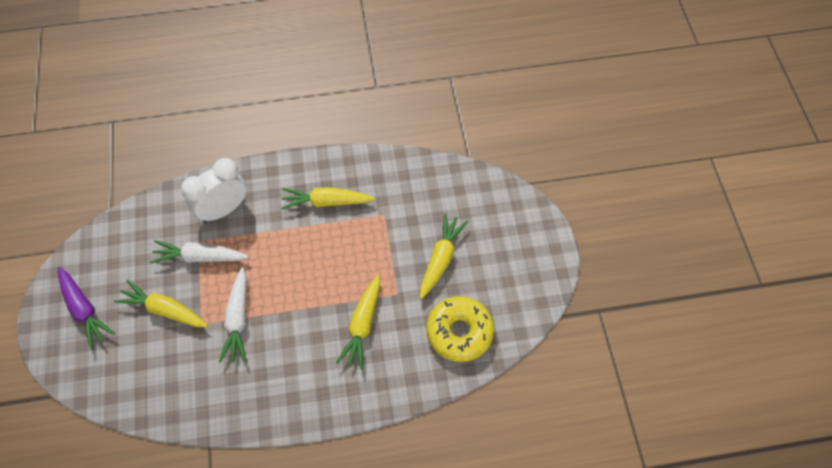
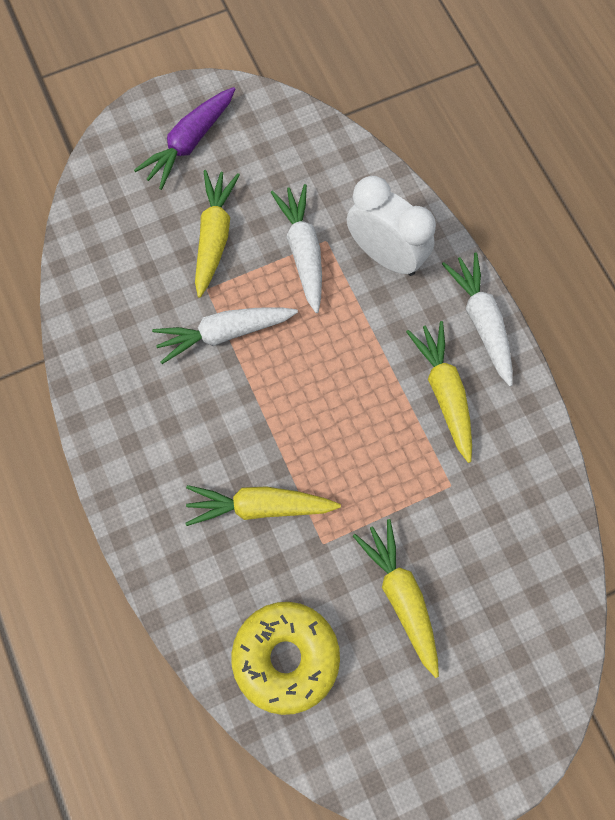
camera: 75 degrees right, 10 degrees up
(289, 169) = (481, 321): none -> white carrot
(441, 259) = (401, 596): yellow carrot -> yellow carrot turned 120 degrees counterclockwise

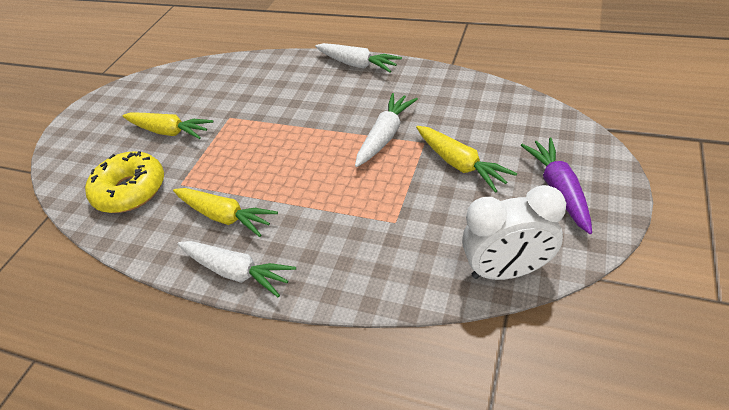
camera: 140 degrees right, 25 degrees down
(259, 506) = (276, 104): yellow carrot -> none
(286, 657) = (207, 81): yellow donut -> yellow donut (131, 190)
(303, 251) = (400, 204): white carrot -> white carrot (357, 64)
(385, 255) = (346, 249): white clock -> white clock (507, 270)

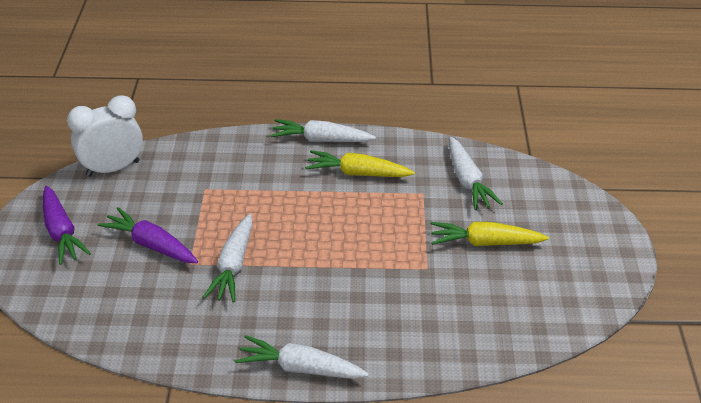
camera: 155 degrees right, 5 degrees down
(131, 190) = (467, 181): yellow donut -> white carrot
(460, 164) = (151, 244): yellow carrot -> purple carrot

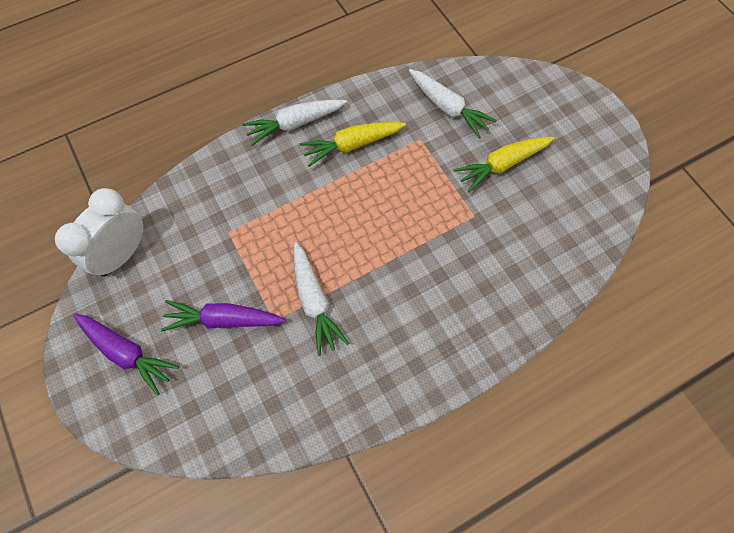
camera: 30 degrees left, 25 degrees up
(300, 367) = (443, 373): white carrot -> none

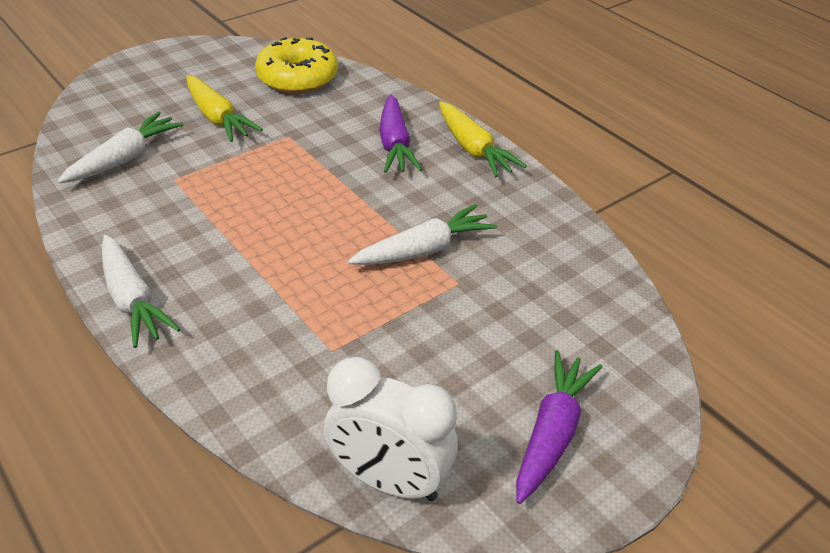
camera: 100 degrees left, 25 degrees down
(223, 320) = (471, 332): purple carrot -> purple carrot (395, 145)
(352, 145) = (178, 238): yellow carrot -> yellow carrot (473, 149)
(569, 226) = (297, 78): none -> yellow donut

